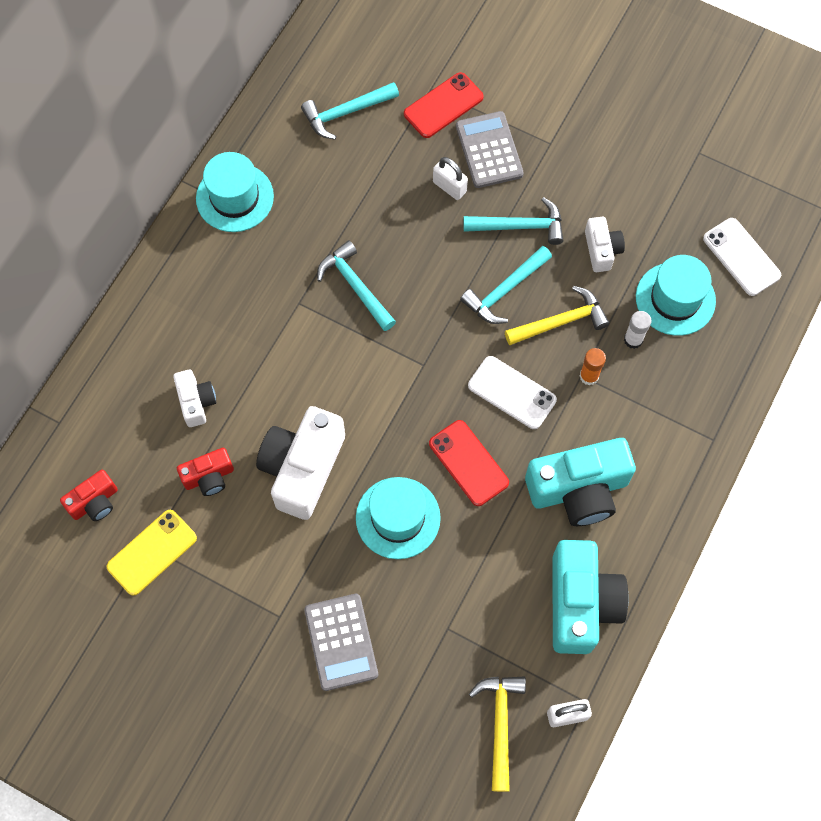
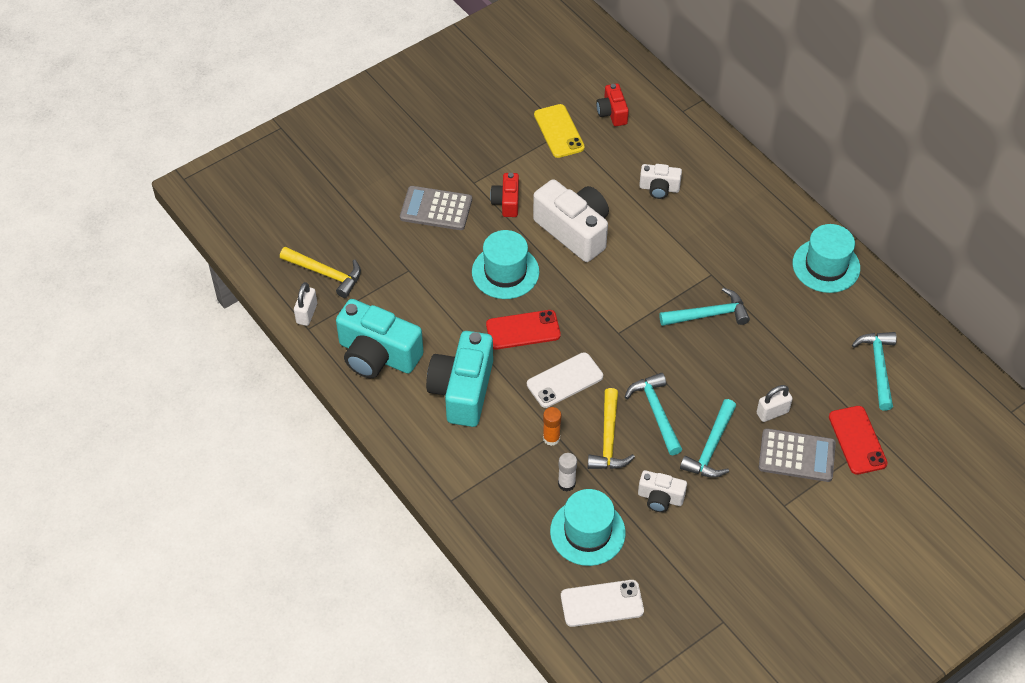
camera: 115 degrees right, 15 degrees down
(209, 477) = (597, 177): red camera -> red camera (506, 202)

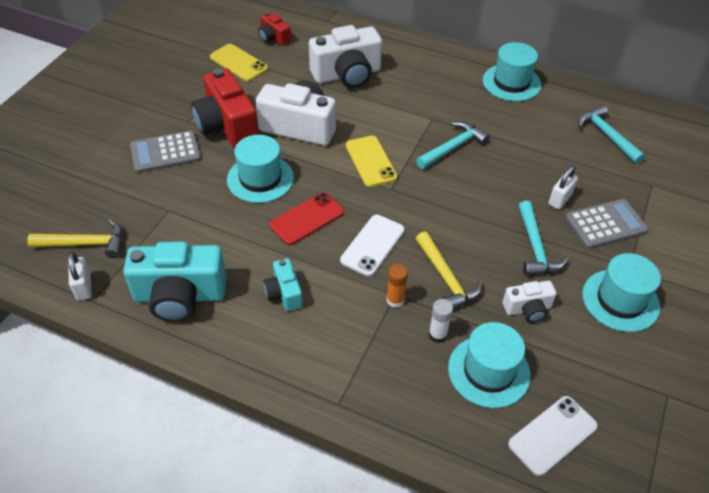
camera: 30 degrees left, 5 degrees down
(462, 390) = (284, 293): turquoise camera -> turquoise camera, size x0.52
(506, 202) = (227, 126): red camera -> red camera, size x1.92
(618, 296) = (371, 161): none -> yellow phone
(656, 412) = (469, 238): turquoise hammer -> none
(659, 188) = (347, 75): white camera -> white camera, size x1.92
(750, 529) = (620, 300): none -> turquoise hat
(857, 440) = (638, 193): red phone -> none

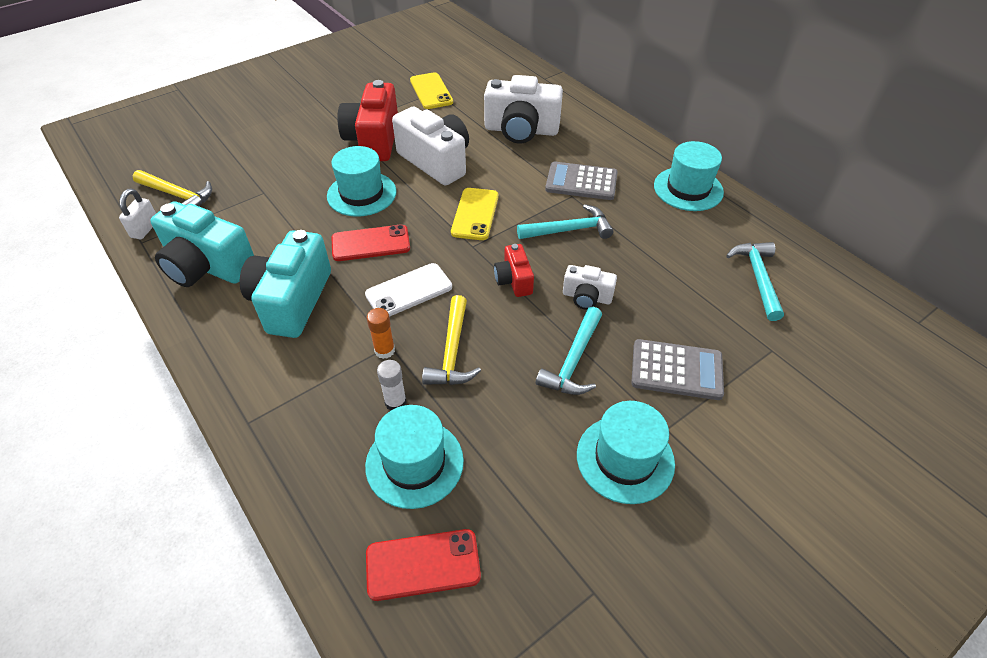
camera: 30 degrees right, 0 degrees up
(165, 152) = (304, 145): grey calculator -> grey calculator (581, 182)
(273, 38) = (481, 79): red camera -> red camera (514, 280)
(284, 293) = (292, 301): turquoise camera -> turquoise camera, size x1.92
(527, 309) = (510, 420): white camera -> white camera (586, 297)
(552, 435) = (423, 564): white phone -> red phone
(560, 199) = (643, 323): white padlock -> none

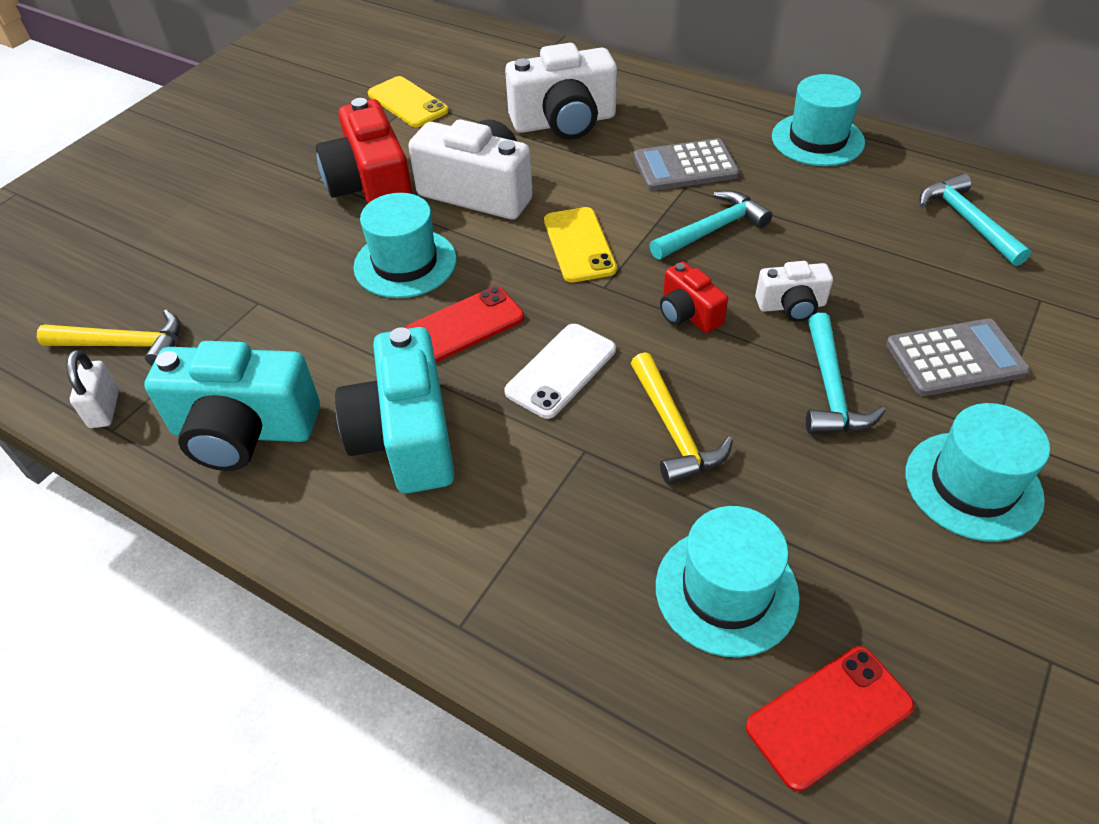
camera: 20 degrees left, 0 degrees up
(384, 350) = (583, 459): orange glue stick -> none
(395, 402) = (646, 521): white glue stick -> none

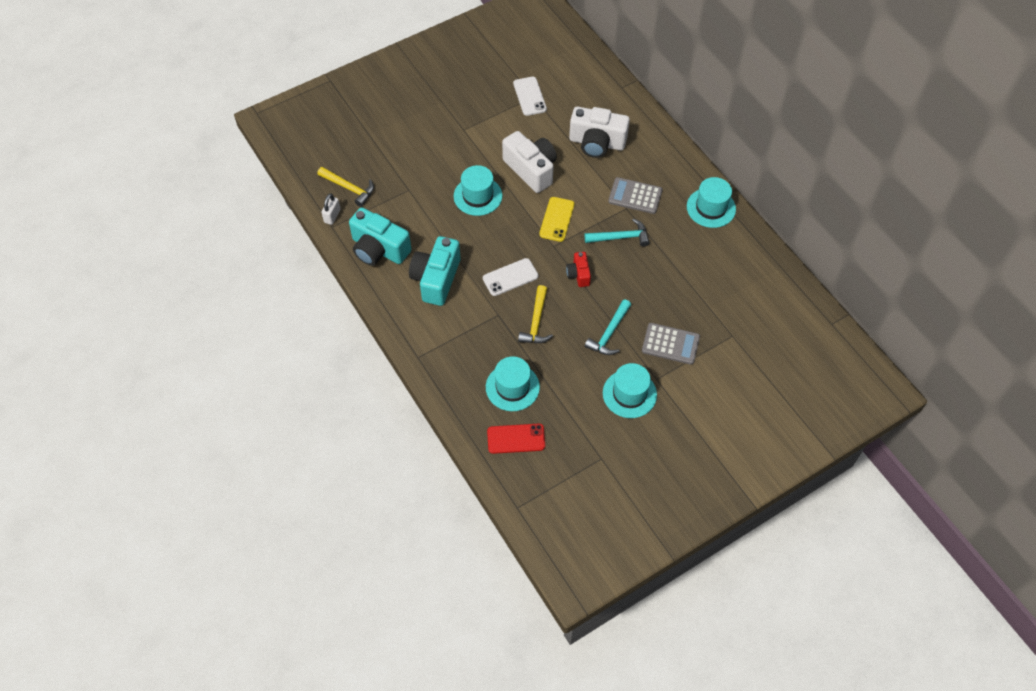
camera: 25 degrees right, 10 degrees up
(371, 187) = (485, 145): red camera -> none
(408, 102) = (529, 96): yellow phone -> white phone
(464, 325) = (485, 239): red phone -> none
(791, 306) = (624, 290): white camera -> none
(967, 221) = (739, 284): turquoise hammer -> none

